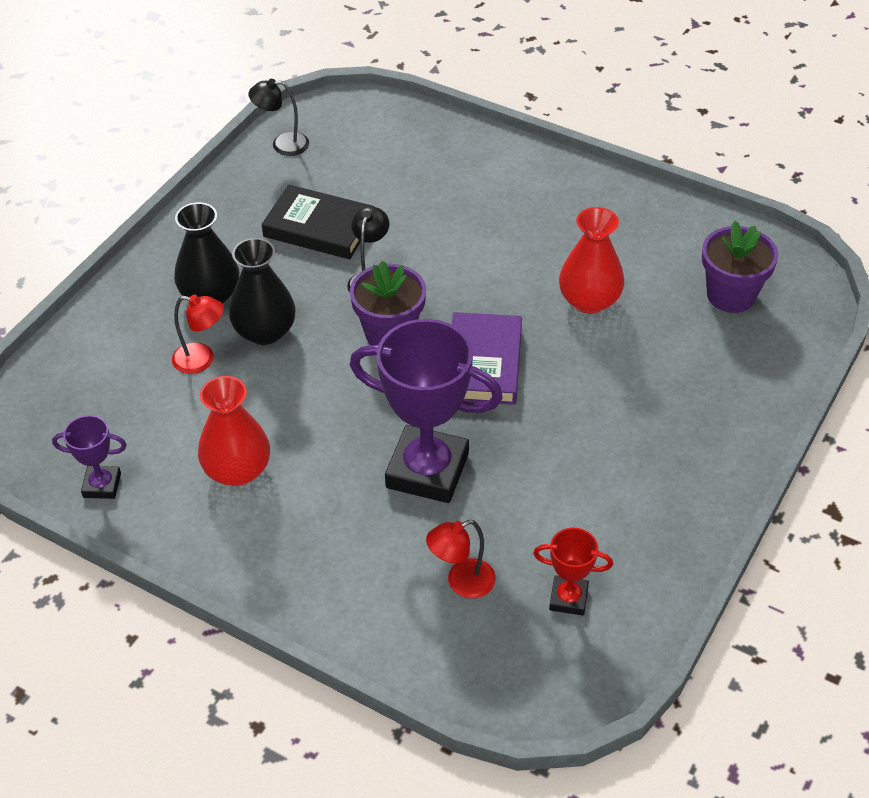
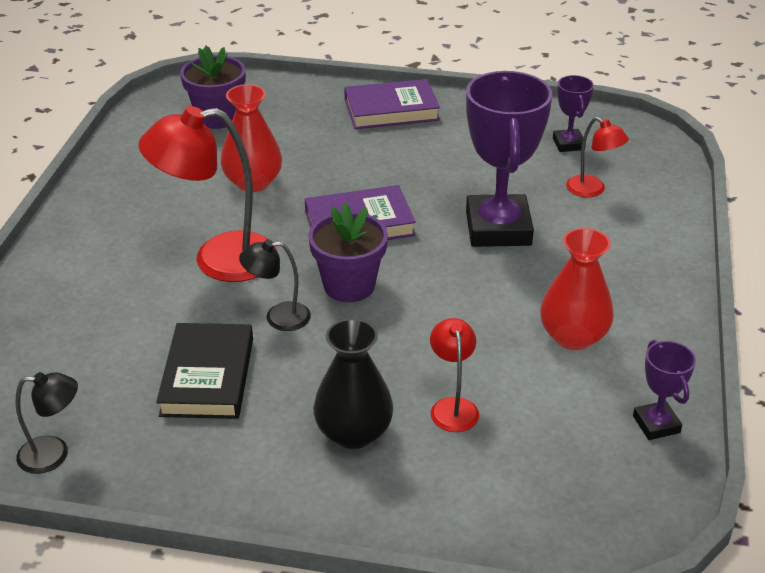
camera: 110 degrees left, 10 degrees down
(265, 331) = (388, 371): black vase -> none
(282, 144) = (54, 454): black lamp -> black lamp turned 75 degrees counterclockwise
(469, 256) = (218, 260): none -> red lamp
(568, 598) = (568, 144): red trophy -> purple trophy
(704, 447) = (391, 110): none -> purple book

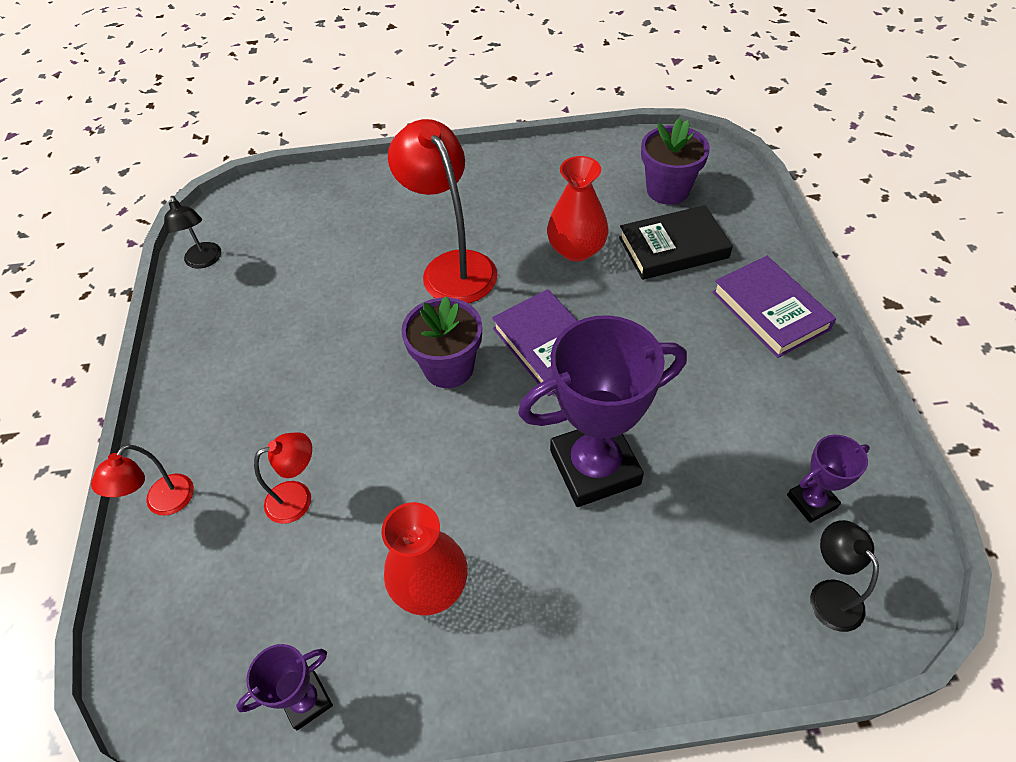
camera: 75 degrees right, 15 degrees up
(207, 376) = (302, 313): black book -> black book (673, 247)
(278, 317) = (388, 332): black lamp -> black lamp (829, 594)
(353, 432) = (253, 431): black vase -> none
(592, 190) = (722, 550): red lamp -> red lamp (163, 503)

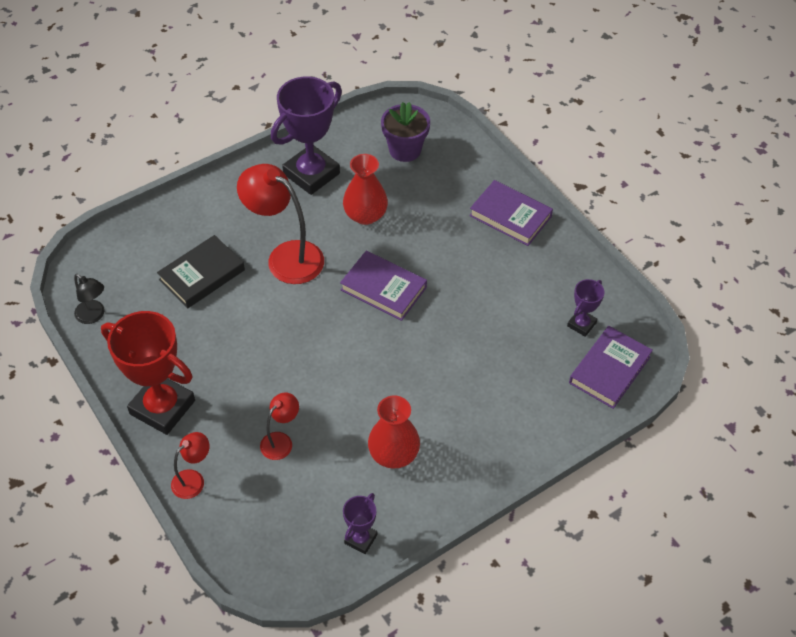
camera: 30 degrees left, 0 degrees up
(163, 503) = (193, 479): red lamp -> red lamp turned 135 degrees counterclockwise
(196, 394) = (162, 407): none -> red trophy
(448, 367) = (326, 326): purple flower pot -> none
(594, 467) = (452, 352): purple trophy -> purple trophy (311, 174)
(673, 247) = (429, 192): black book -> black book (202, 275)
(829, 594) = (609, 370): black lamp -> purple book

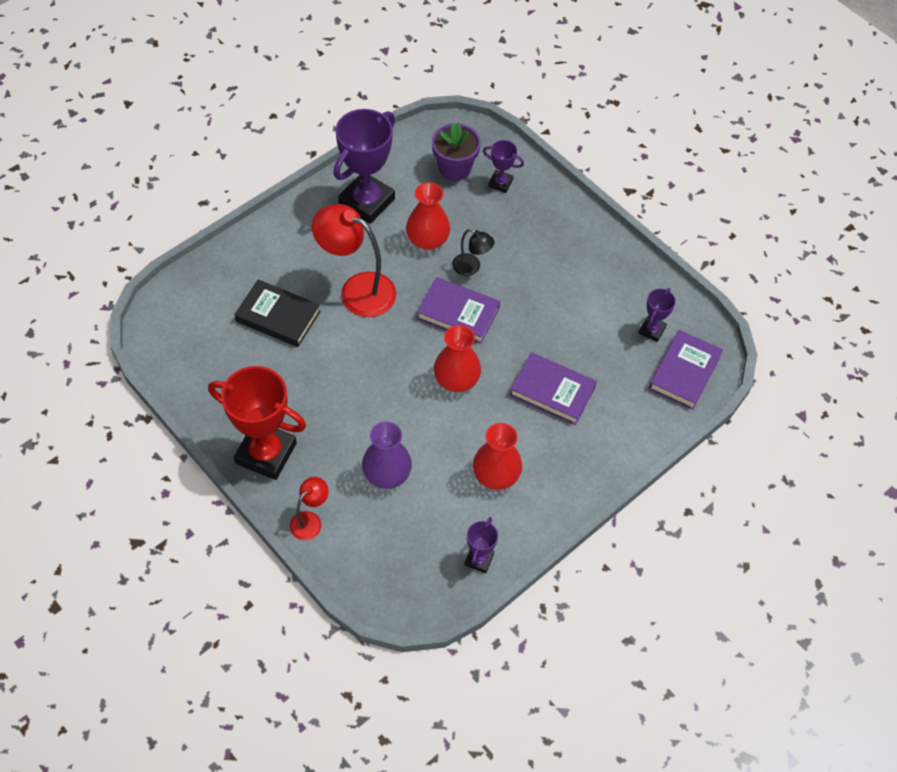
camera: 10 degrees left, 5 degrees up
(94, 316) = (179, 368): black lamp -> black lamp (471, 267)
(202, 275) = (278, 316): black book -> black book turned 75 degrees clockwise
(281, 441) = (387, 474): red lamp -> purple vase
(370, 354) = (456, 379): none -> red vase
(448, 168) = (500, 183): none -> purple trophy
(510, 216) = (568, 228): purple book -> purple book (552, 391)

